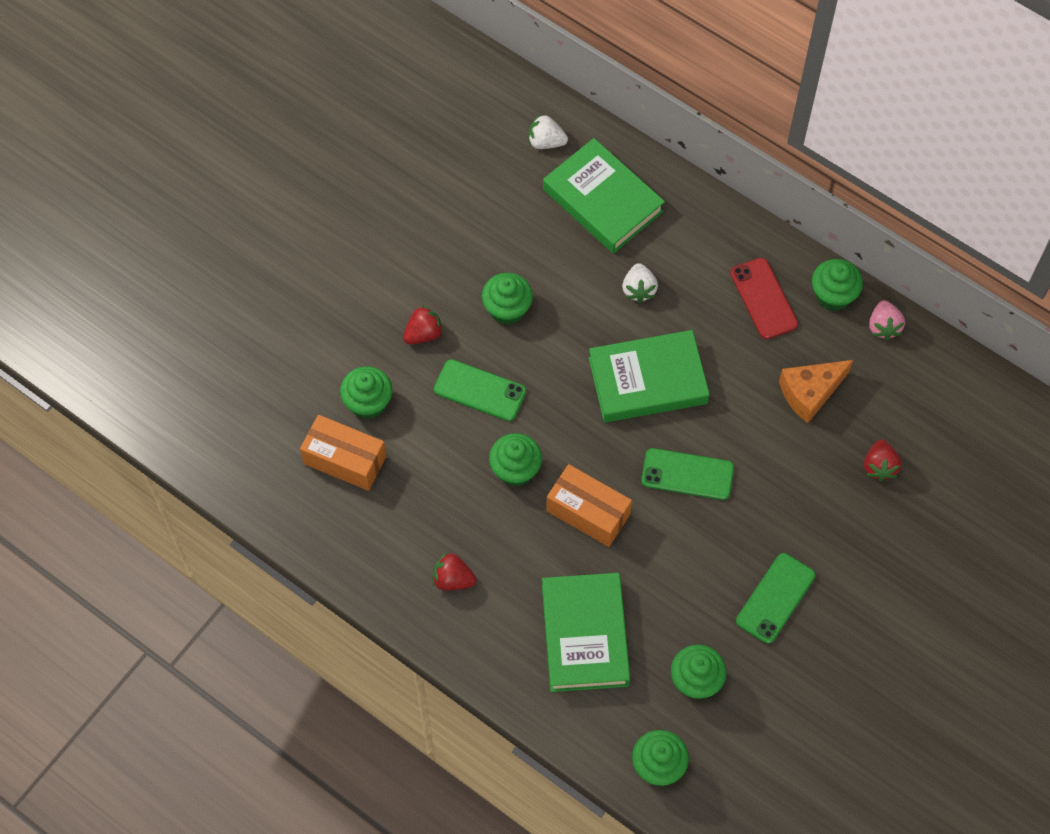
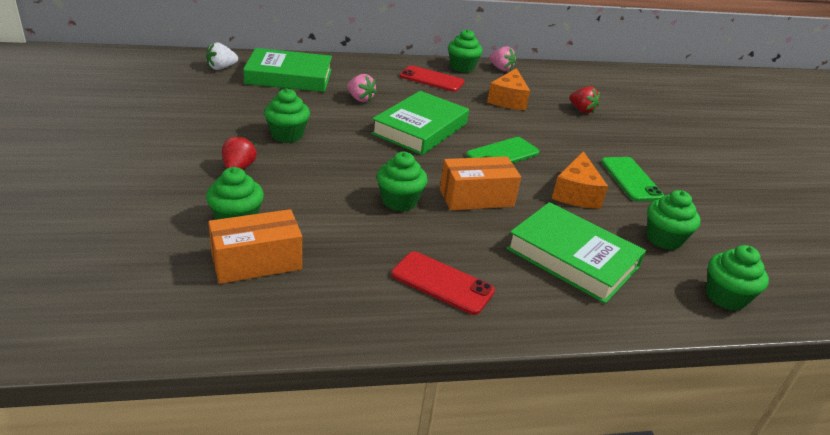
camera: 50 degrees left, 30 degrees down
(453, 579) = (442, 283): red strawberry -> red phone
(479, 391) = (319, 176): green phone -> none
(638, 289) = (360, 99): white strawberry -> pink strawberry
(690, 574) = (576, 193): none -> orange cheese

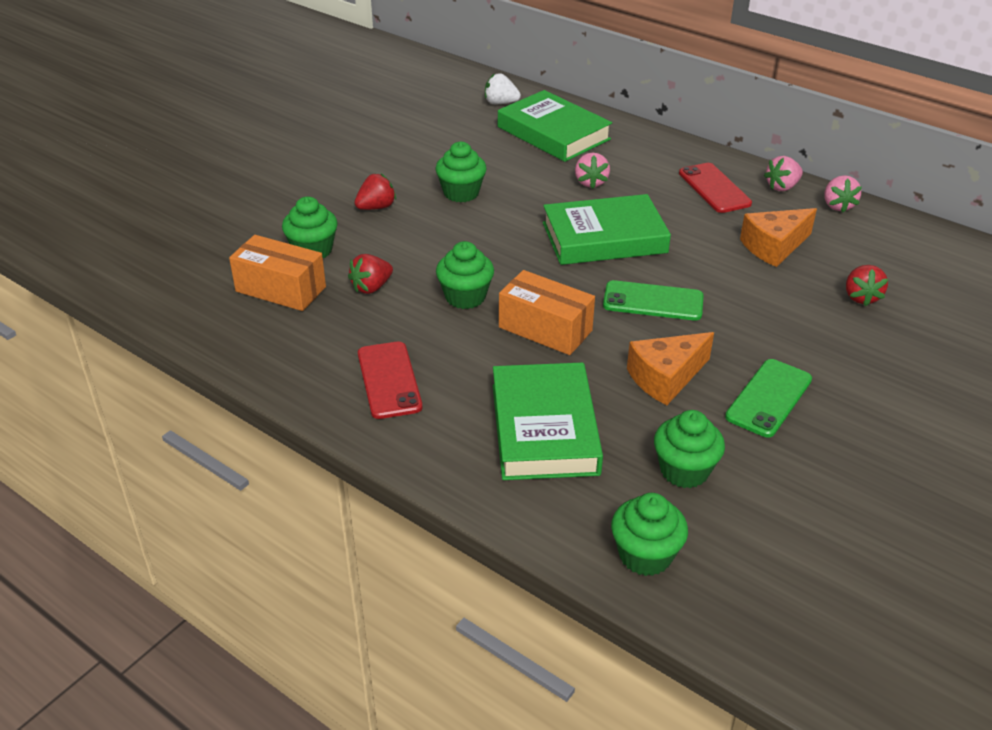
camera: 50 degrees right, 5 degrees up
(326, 226) = (371, 287): none -> red strawberry
(462, 67) = (782, 187): green cupcake -> pink strawberry

